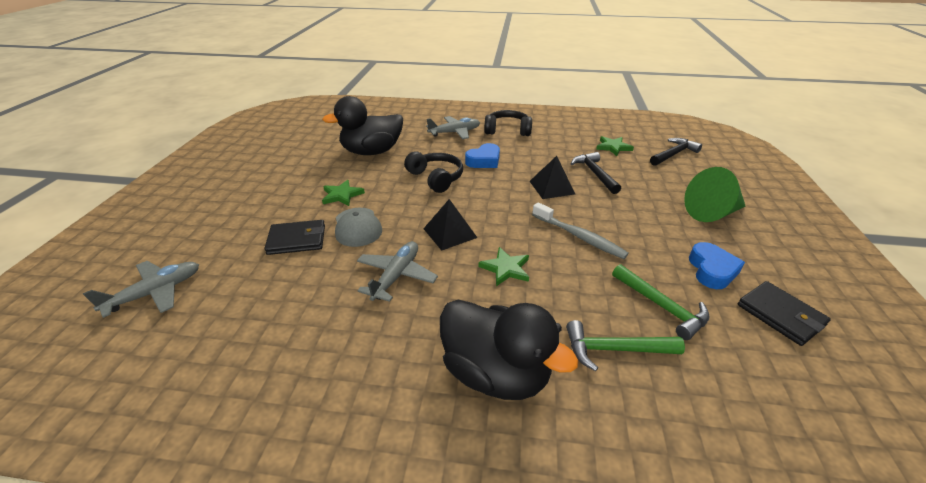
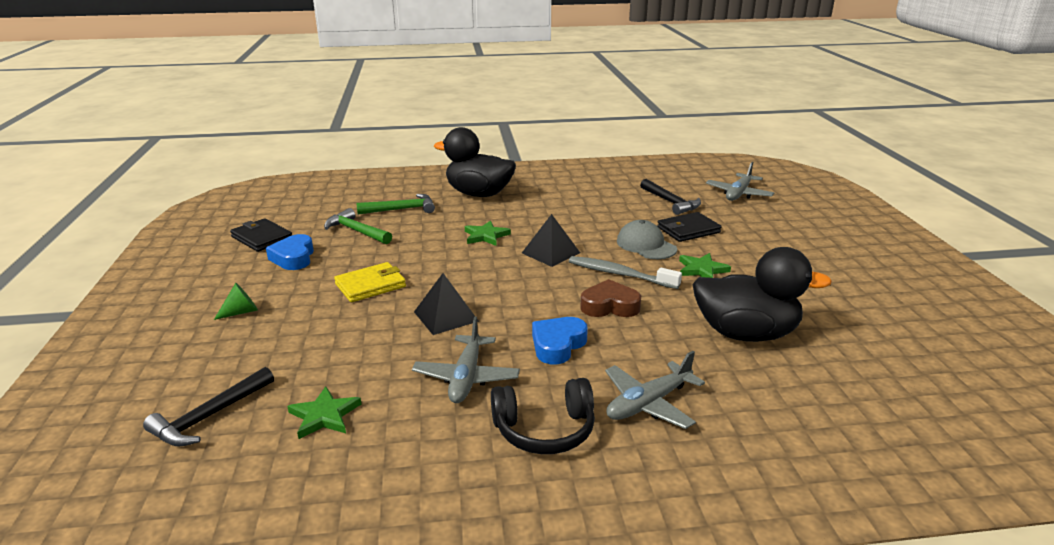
camera: 165 degrees right, 10 degrees down
(372, 152) = (745, 334): black duck -> black duck turned 45 degrees clockwise
(396, 276) = (575, 221): grey plane -> grey plane (466, 377)
(436, 178) = (610, 306): black headphones -> brown heart
(579, 237) = (415, 267): grey toothbrush -> grey toothbrush (619, 274)
(594, 173) = (378, 348): black hammer -> black hammer (671, 202)
(616, 222) = (370, 285): none -> yellow wallet
(712, 213) = (241, 312): green cone -> green cone, size x0.50

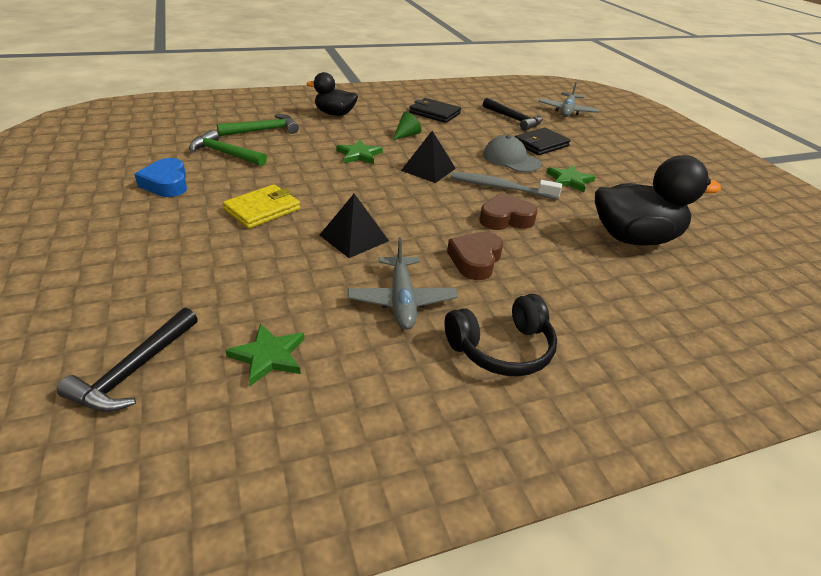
camera: 15 degrees left, 10 degrees up
(241, 312) = (128, 246): green cone -> green cone (406, 135)
(262, 238) = (122, 163): black wallet -> black wallet (434, 113)
(479, 194) = (335, 114): black duck -> black duck, size x0.61
(557, 345) = (475, 260): blue heart -> brown heart
(648, 403) = (584, 312): grey plane -> none

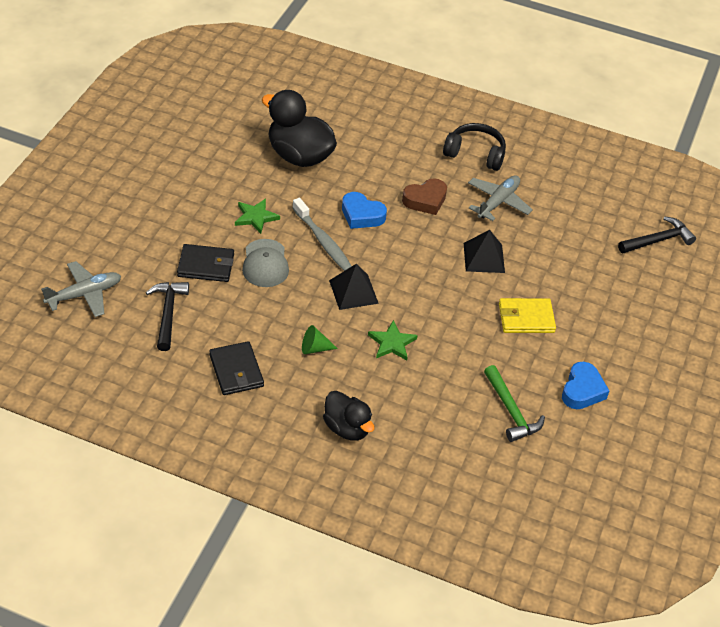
camera: 140 degrees left, 10 degrees up
(263, 130) = (448, 434): green hammer -> none
(268, 356) = (591, 213): green star -> none
(505, 219) = (362, 215): brown heart -> blue heart

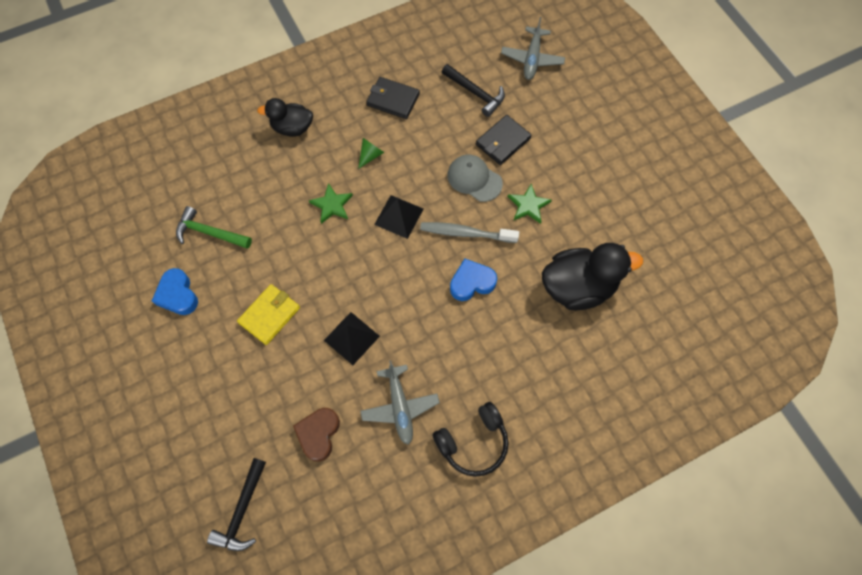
camera: 135 degrees right, 20 degrees up
(425, 200) = (450, 346): brown heart -> brown heart (318, 434)

